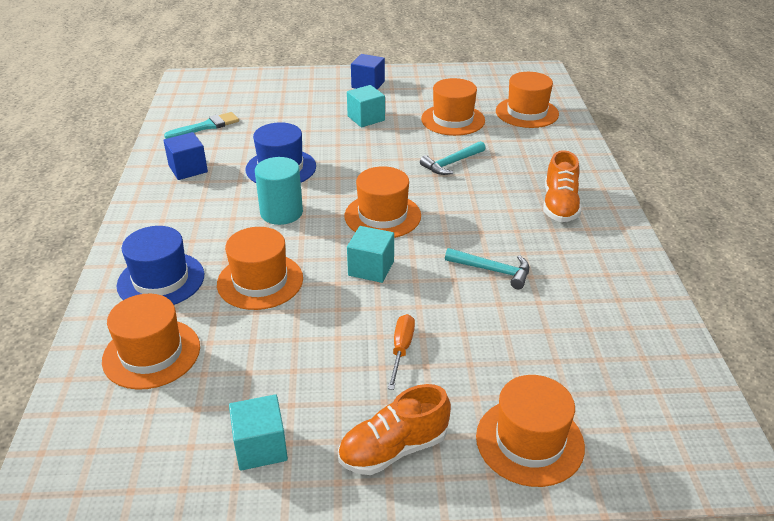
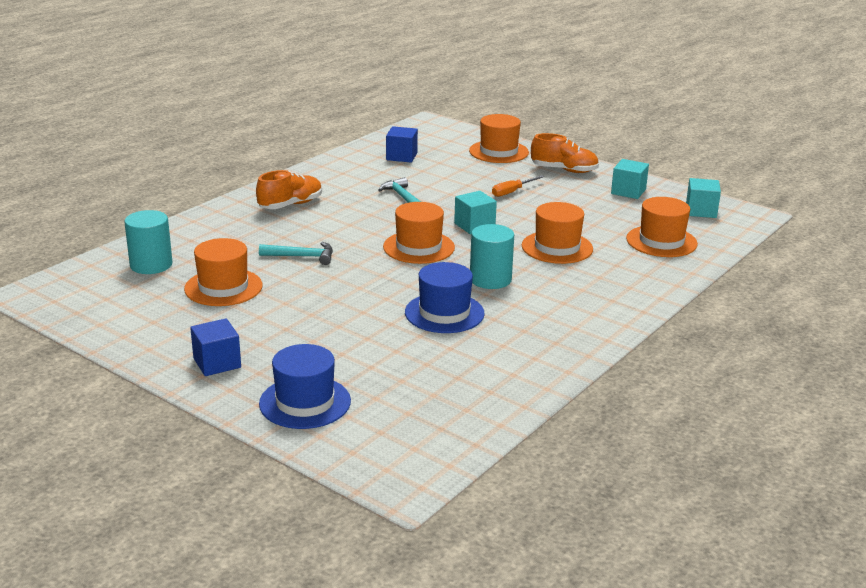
camera: 140 degrees left, 10 degrees down
(161, 280) = (627, 274): blue hat -> blue hat (305, 402)
(188, 169) = (530, 349): blue cube -> blue cube (401, 156)
(206, 126) = (463, 391): turquoise brush -> none
(366, 118) = (293, 325): turquoise cube -> turquoise cube (701, 211)
(527, 112) = (151, 265): orange hat -> turquoise cylinder

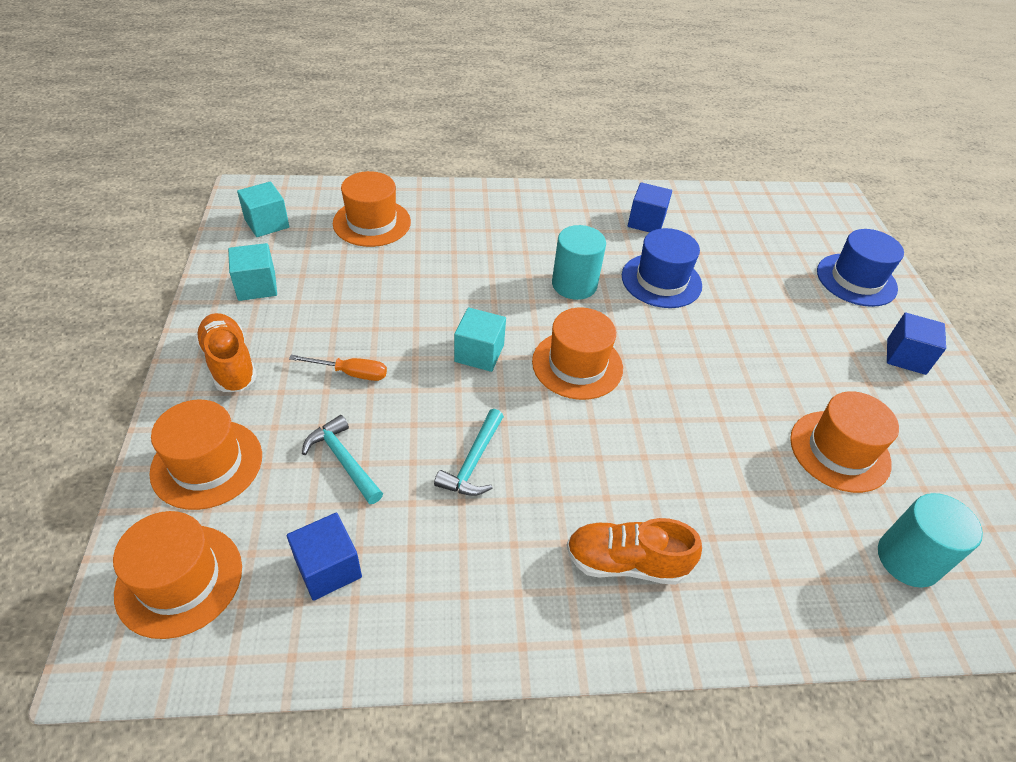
camera: 135 degrees left, 20 degrees up
(302, 256) = (712, 439): turquoise hammer -> turquoise hammer (343, 460)
(522, 346) = (646, 222): none -> blue cube
(557, 247) = (460, 275): orange hat -> orange hat (179, 580)

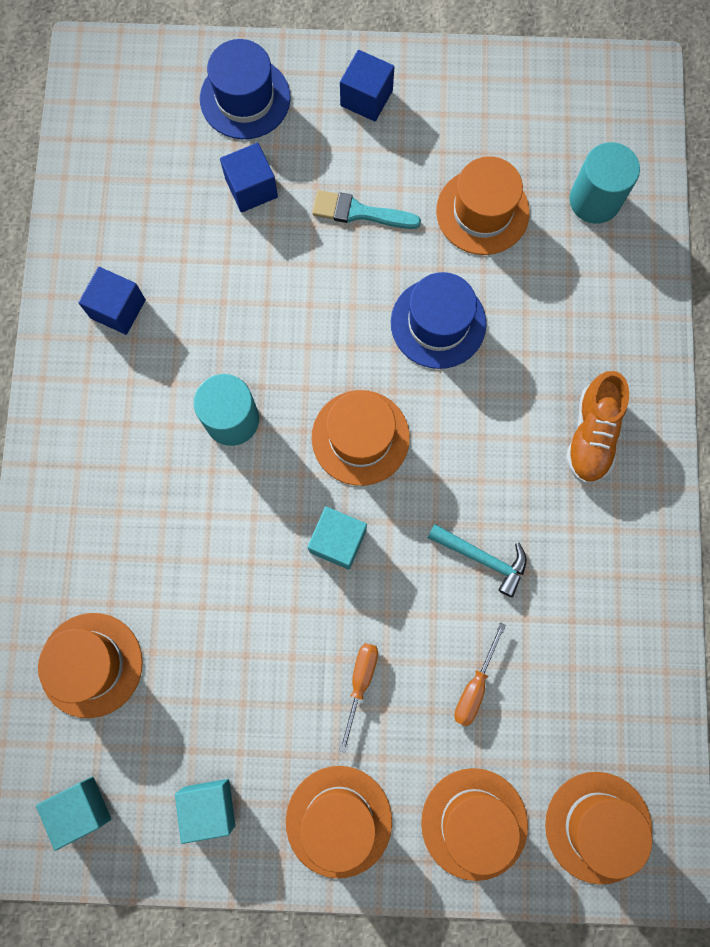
camera: 80 degrees left, 30 degrees up
(229, 363) = (339, 821): orange shoe -> orange hat
(328, 568) = (590, 694): blue cube -> blue cube (251, 188)
(343, 460) = (475, 686): turquoise hammer -> orange screwdriver
(661, 280) = (232, 317): blue hat -> blue hat (438, 323)
(791, 356) = (359, 212): none -> turquoise brush

